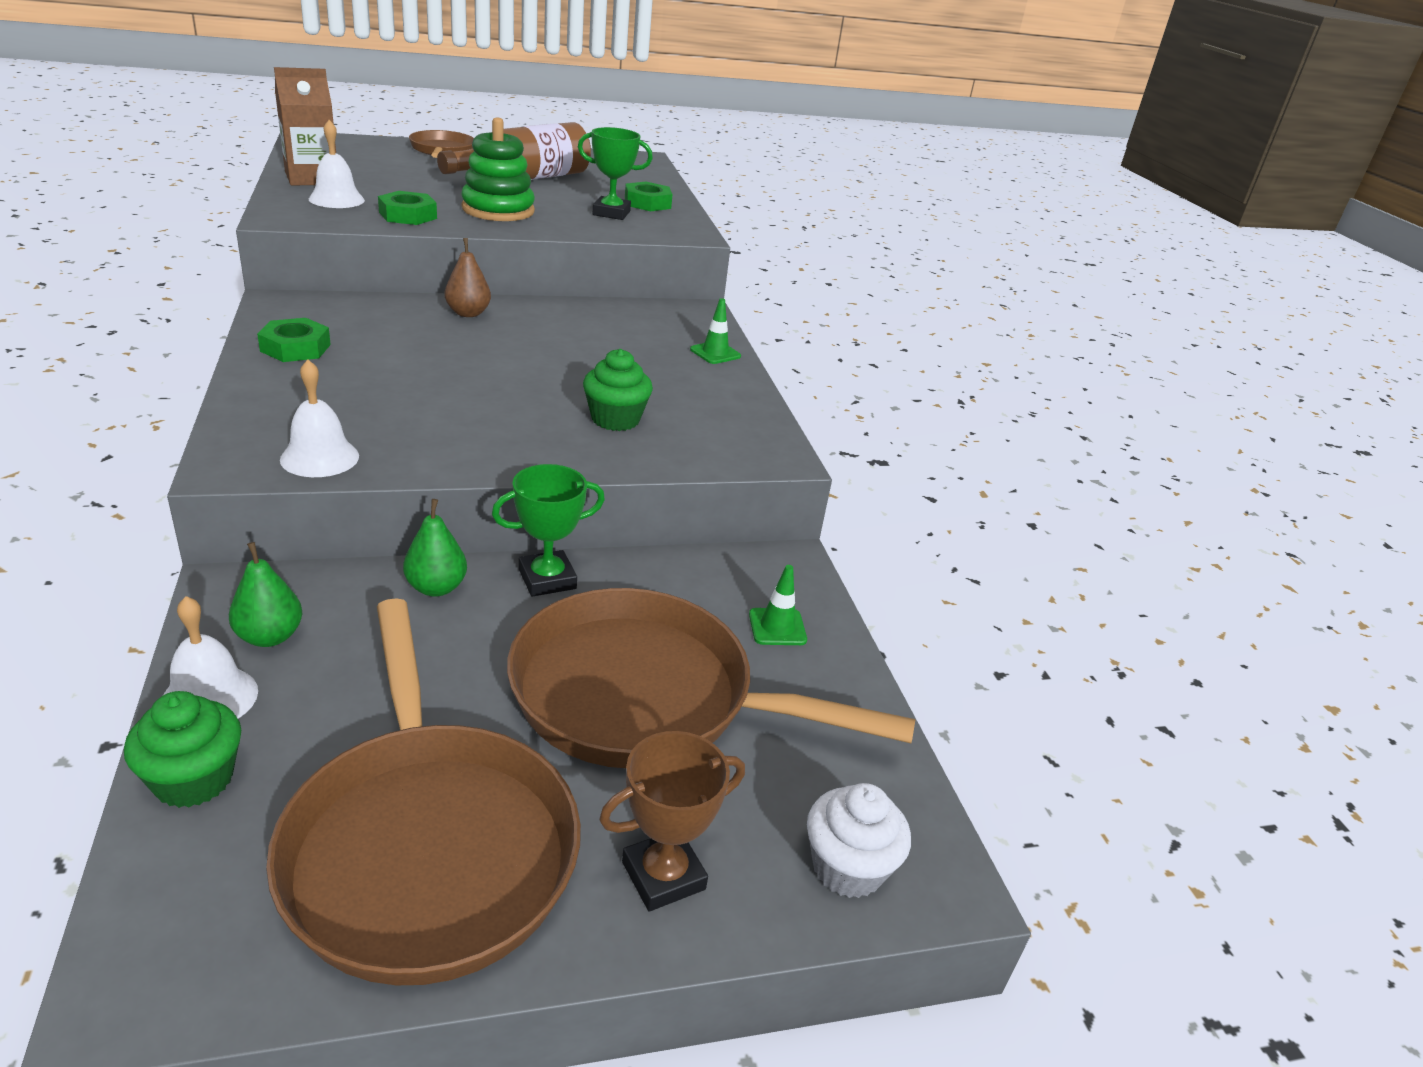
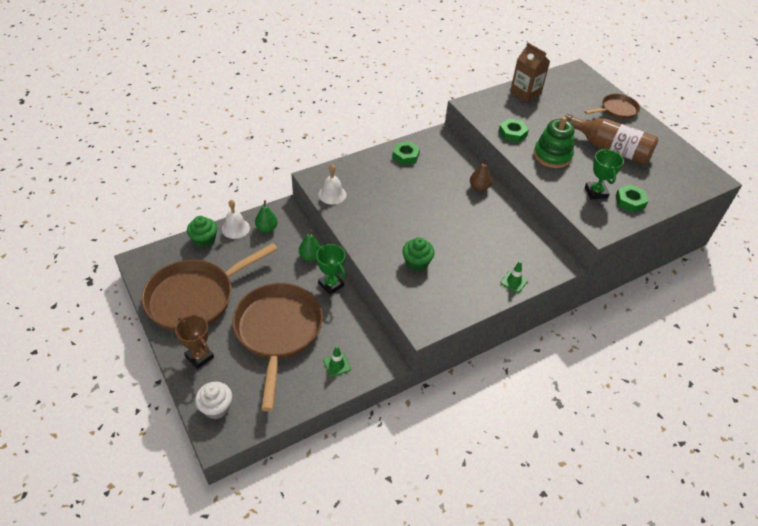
camera: 75 degrees right, 15 degrees up
(336, 199) = (508, 108): white bell -> none

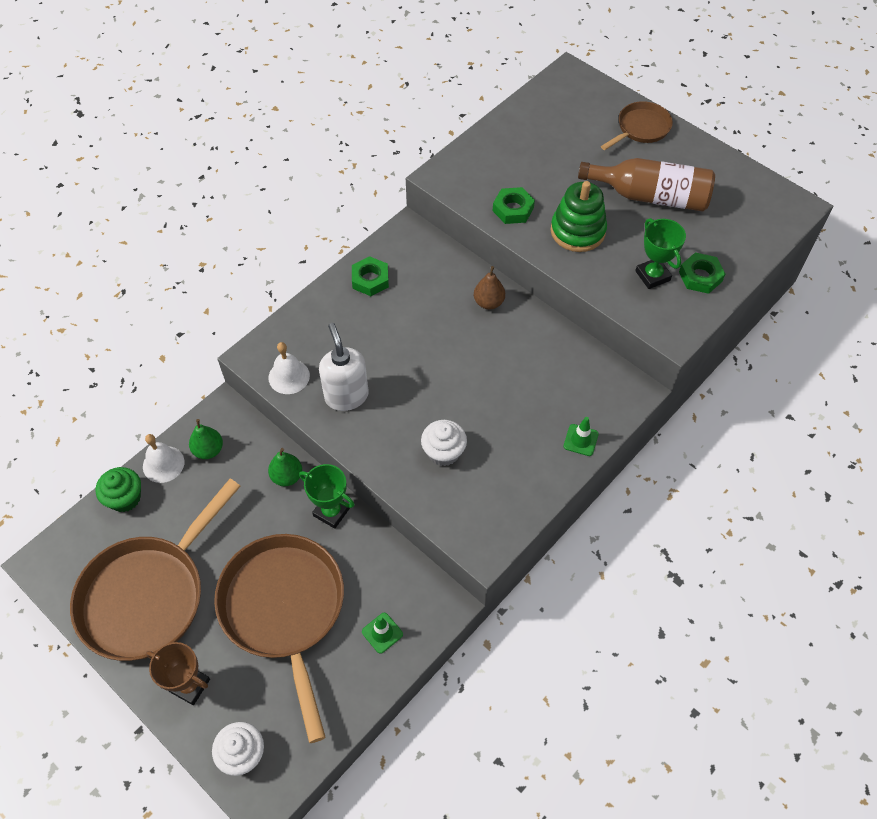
camera: 15 degrees left, 10 degrees up
(365, 214) = (346, 396): none -> white soap dispenser
(416, 263) = (443, 452): green cupcake -> white cupcake
(525, 92) = (509, 133): brown carton -> none

